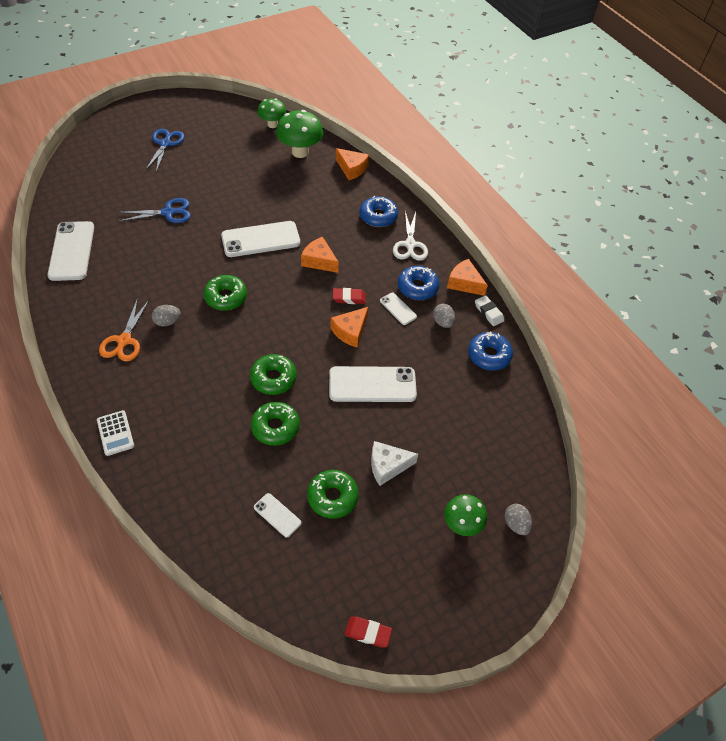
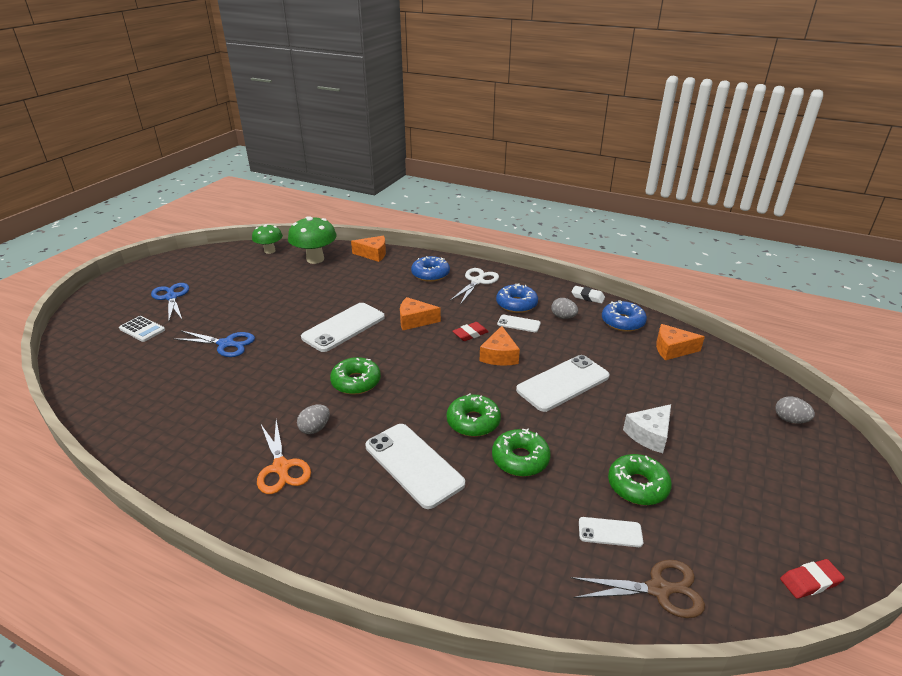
camera: 30 degrees left, 20 degrees down
(72, 251) = (138, 418): white phone -> white phone (413, 464)
(115, 433) = (358, 560): white calculator -> white calculator (142, 329)
(168, 212) = (226, 344): blue scissors -> blue scissors turned 60 degrees clockwise
(266, 569) = (659, 589): none -> brown scissors
(410, 245) = (477, 281): white scissors -> white scissors turned 120 degrees counterclockwise
(462, 524) = (757, 443): green mushroom -> none
(464, 283) = (547, 287): orange cheese -> orange cheese (672, 349)

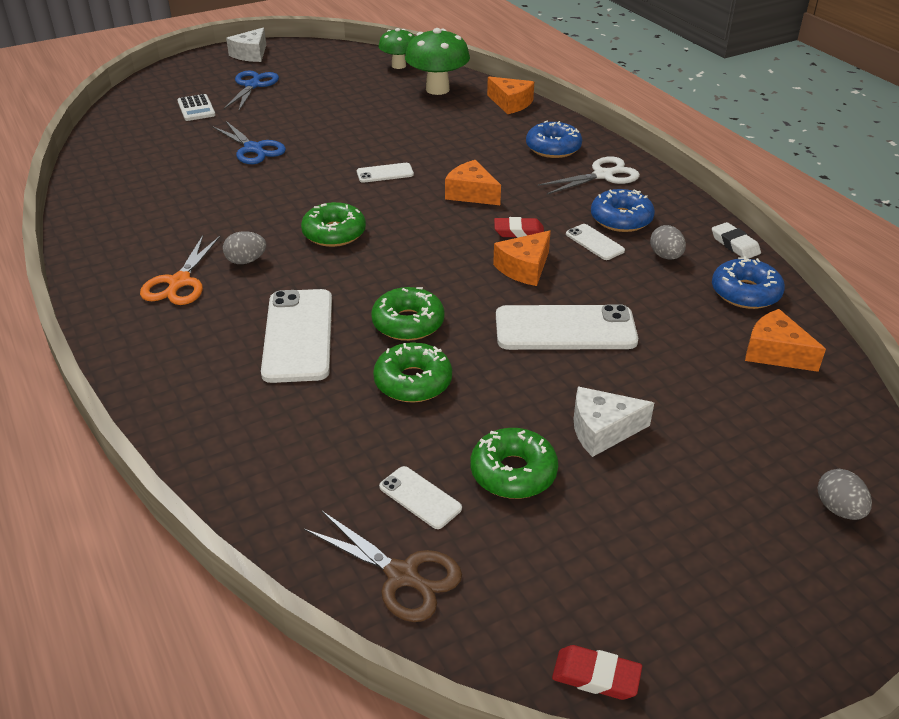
camera: 35 degrees right, 5 degrees up
(143, 274) = (251, 54): none -> white cheese
(344, 327) = (385, 173): white phone -> white phone, size x0.50

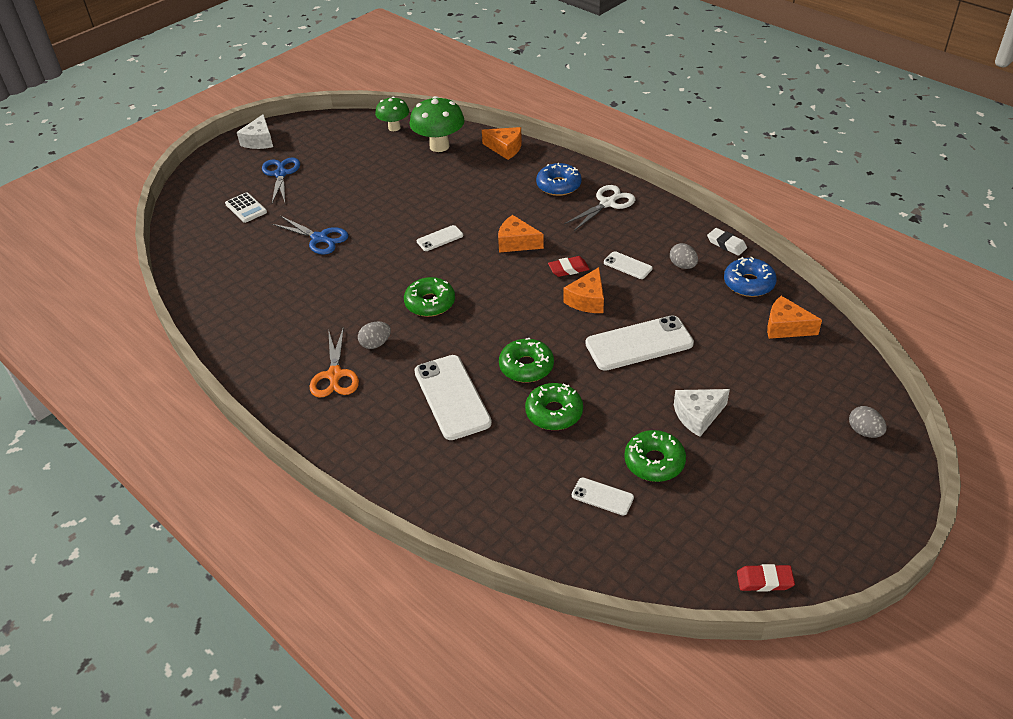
camera: 15 degrees left, 5 degrees up
(402, 576) = (618, 553): brown scissors -> none
(621, 219) = (638, 240): blue donut -> none

